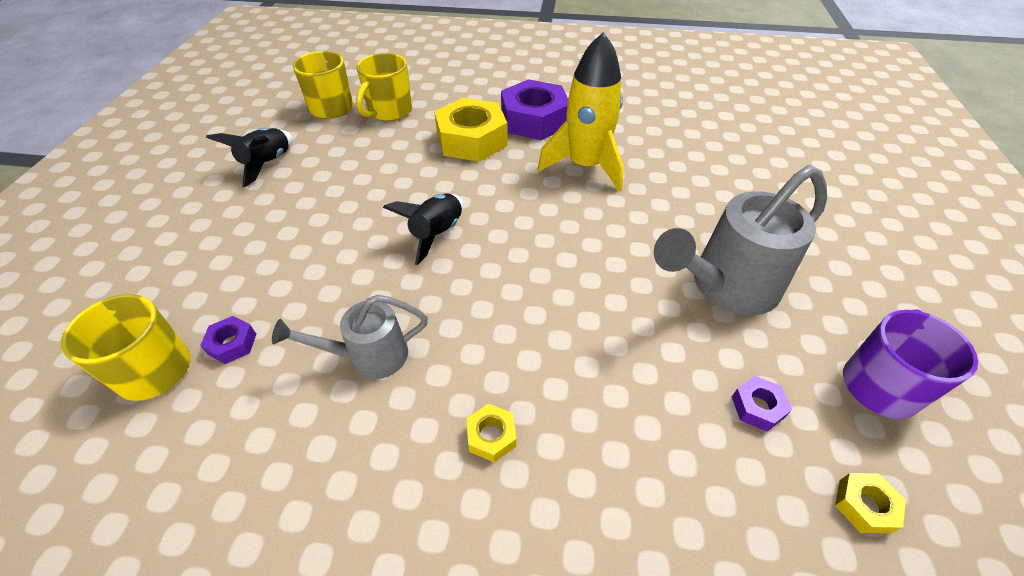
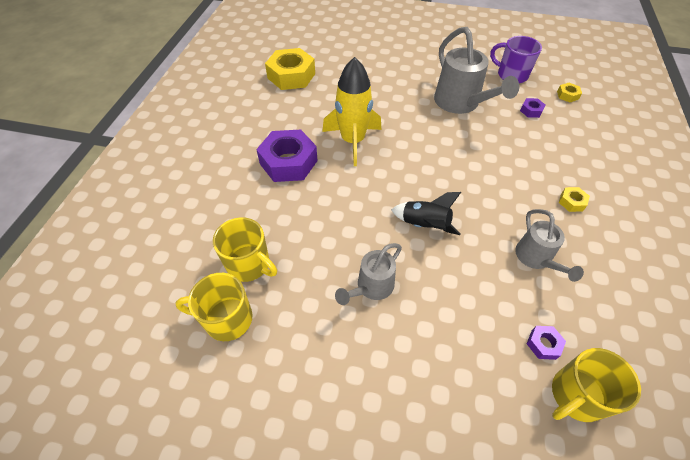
camera: 85 degrees left, 5 degrees up
(267, 164) = (324, 367): black rocket -> none
(349, 190) = (371, 287): none -> grey watering can
(471, 140) = (310, 202): yellow nut -> yellow nut (291, 76)

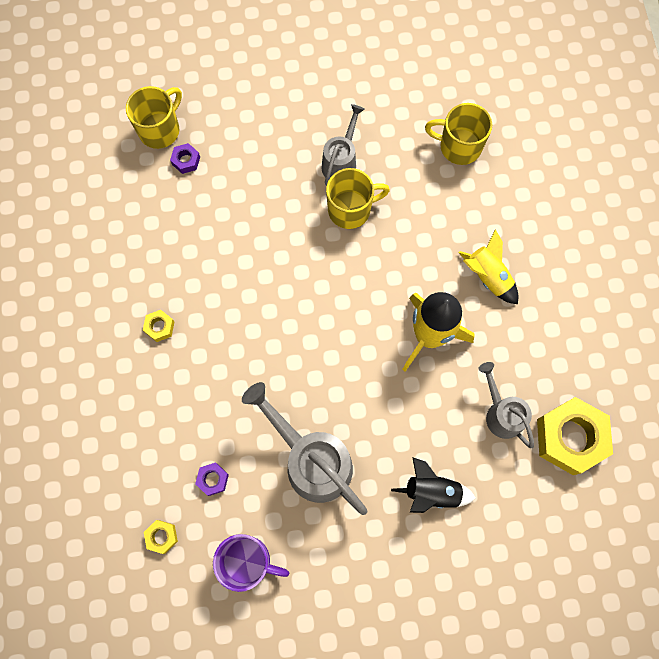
camera: 160 degrees right, 20 degrees up
(227, 319) = (449, 97): yellow mug -> yellow mug (350, 209)
(288, 162) = (487, 276): purple nut -> yellow rocket
(424, 225) = (311, 243): black rocket -> black rocket (431, 491)
(536, 259) = (195, 241): grey watering can -> grey watering can (501, 413)

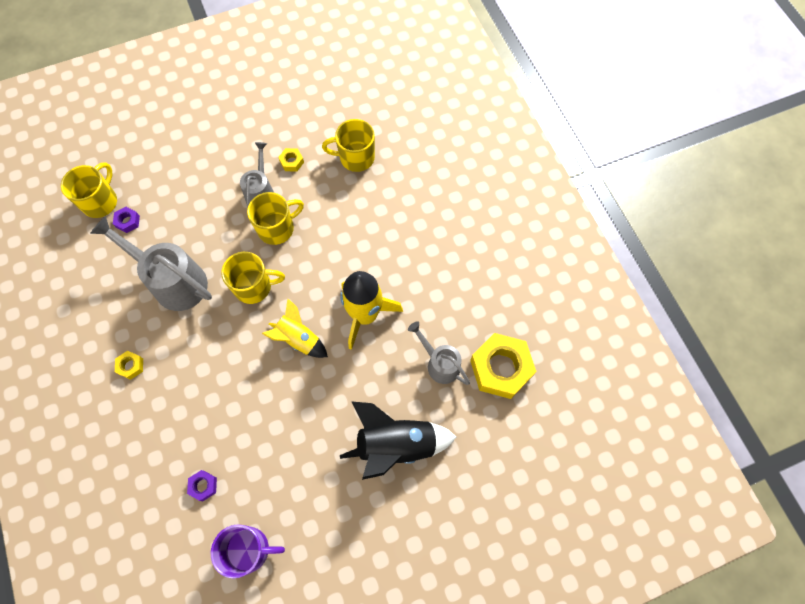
camera: 15 degrees left, 5 degrees down
(162, 536) = (167, 549): yellow nut -> yellow nut (292, 162)
(311, 271) = (254, 287): none -> yellow mug
(312, 460) = (287, 445): grey watering can -> grey watering can (173, 281)
(431, 491) = (396, 444): black rocket -> black rocket, size x1.58
(487, 276) = (403, 255): yellow rocket -> yellow rocket (298, 339)

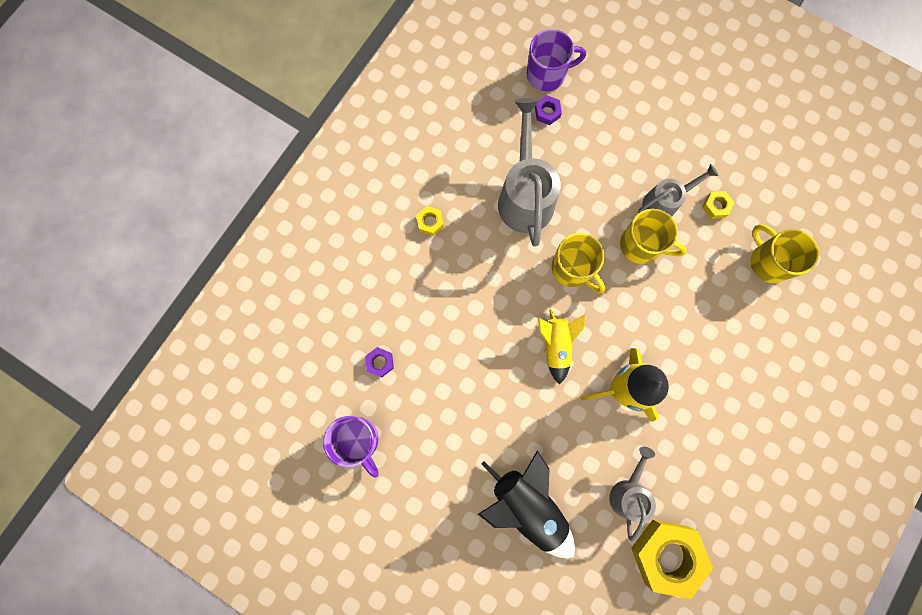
camera: 55 degrees right, 10 degrees up
(100, 201) = (547, 74): yellow mug -> purple mug

